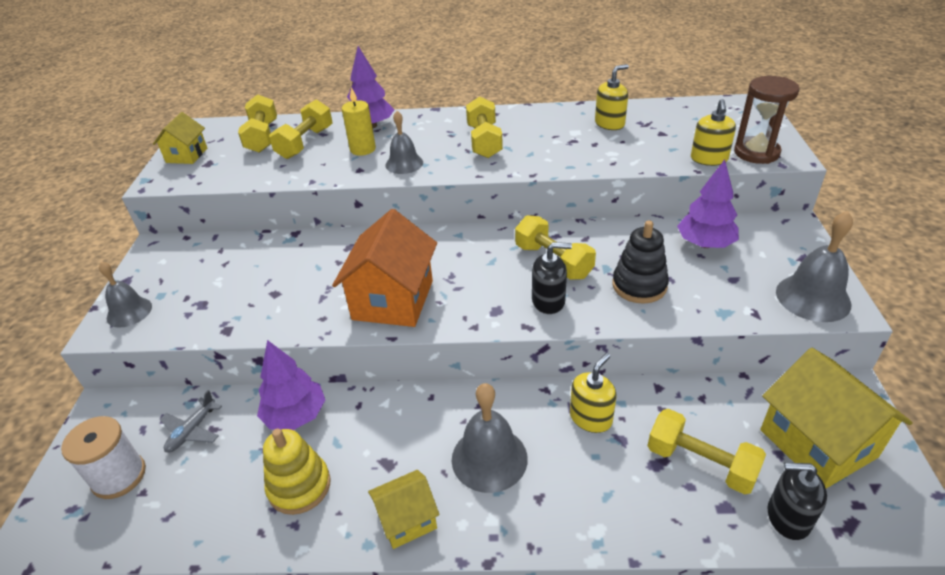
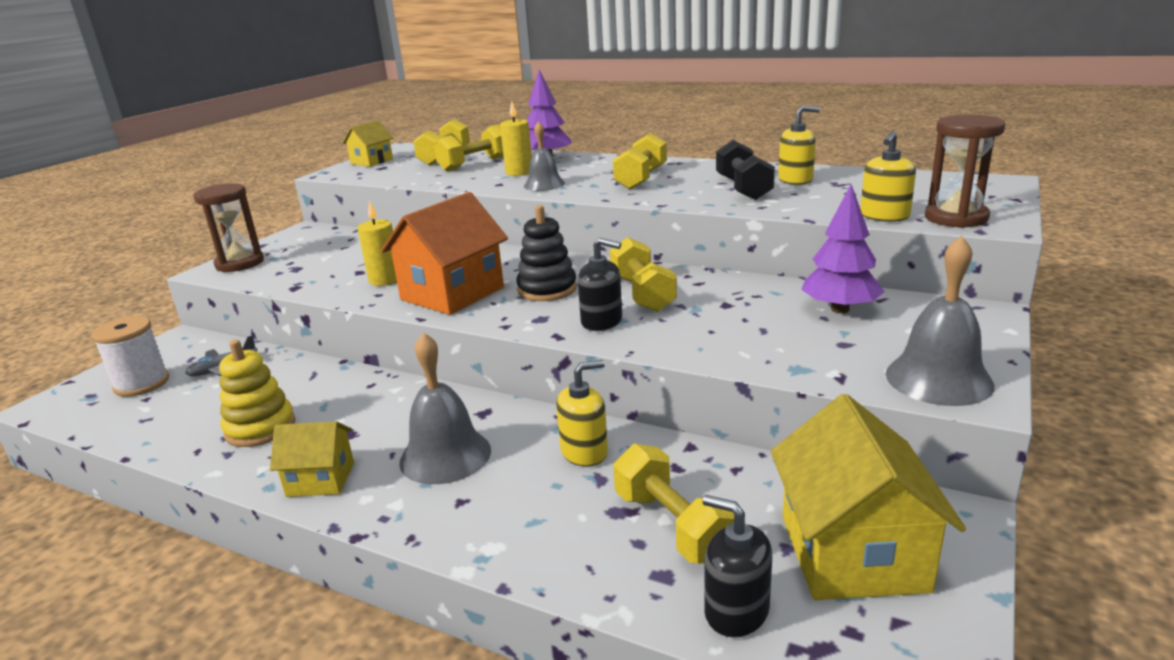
camera: 25 degrees right, 15 degrees down
(129, 312) = (240, 263): grey bell -> brown hourglass
(295, 415) = (311, 379): purple tree -> none
(312, 298) = (385, 280): none -> yellow candle
(579, 141) = (743, 188): none -> black dumbbell
(639, 285) = (718, 328): black stacking toy -> black stacking toy (547, 289)

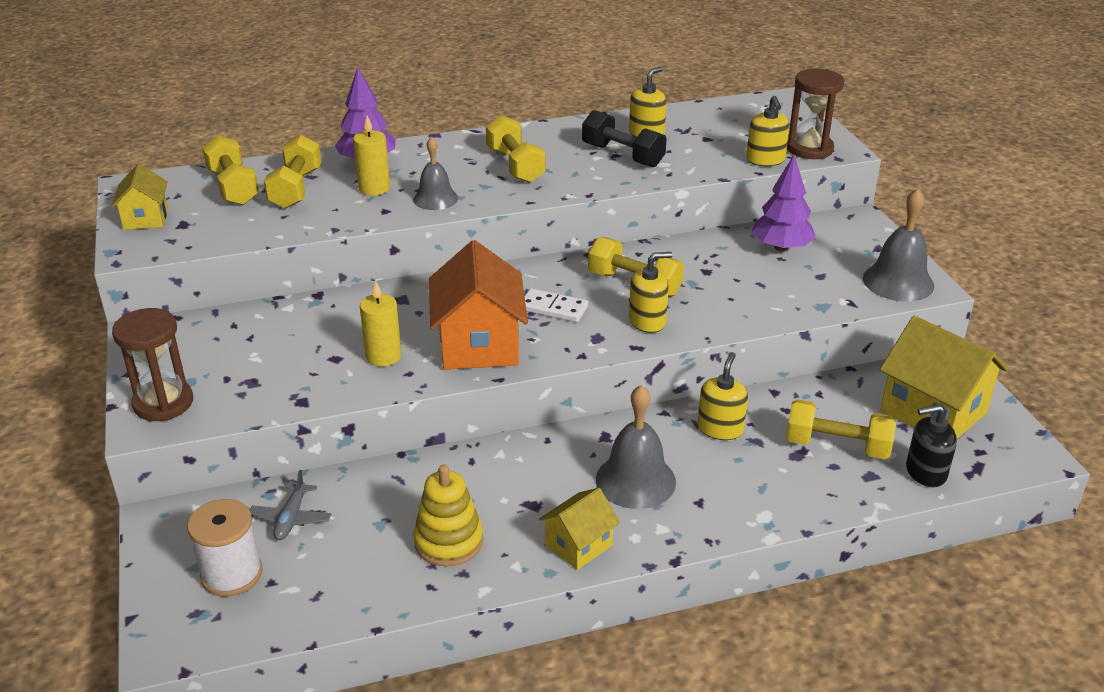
camera: 45 degrees left, 10 degrees up
(547, 289) = (553, 308): black stacking toy -> white domino
(602, 322) = (647, 321): black soap dispenser -> yellow soap dispenser

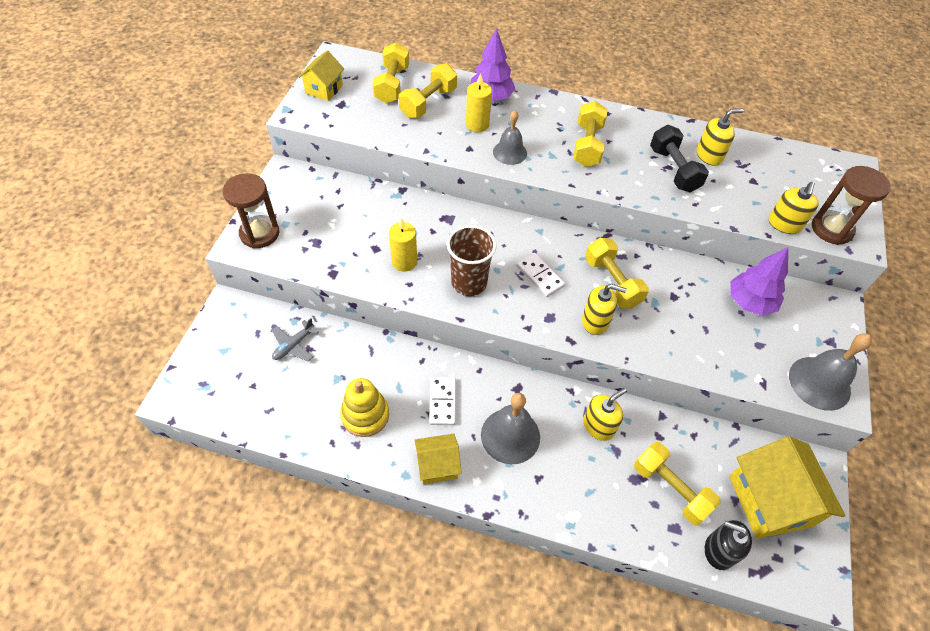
camera: 30 degrees right, 20 degrees up
(232, 574) = (237, 367): white spool -> none
(479, 344) = (469, 283): orange house -> brown cup
(531, 486) = (442, 402): none -> white domino

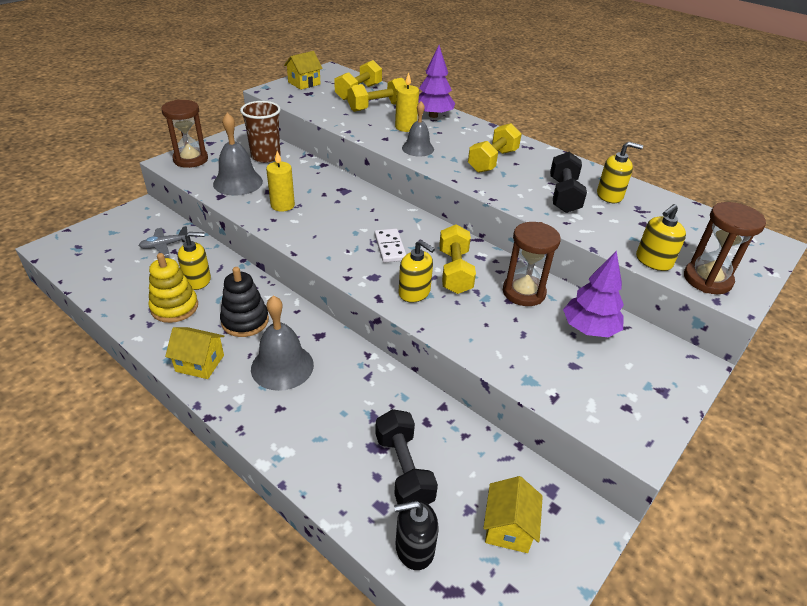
camera: 25 degrees right, 15 degrees down
(442, 402) = (245, 321): white domino -> black stacking toy
(469, 283) = (323, 233): brown cup -> brown cup (266, 156)
(599, 426) = (372, 390): yellow soap dispenser -> yellow soap dispenser (197, 280)
(670, 489) = (403, 470): yellow dumbbell -> black dumbbell
(680, 283) = (523, 292): none -> brown hourglass
(719, 550) = (414, 548): black soap dispenser -> black soap dispenser turned 60 degrees counterclockwise
(769, 501) = (508, 527): yellow house -> yellow house, size x0.56
(819, 383) = (622, 420): grey bell -> grey bell (238, 182)

